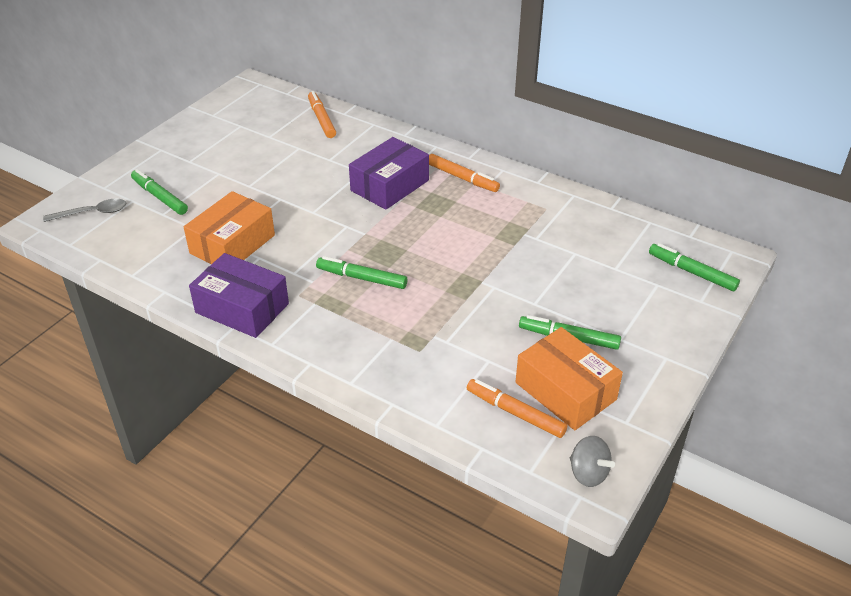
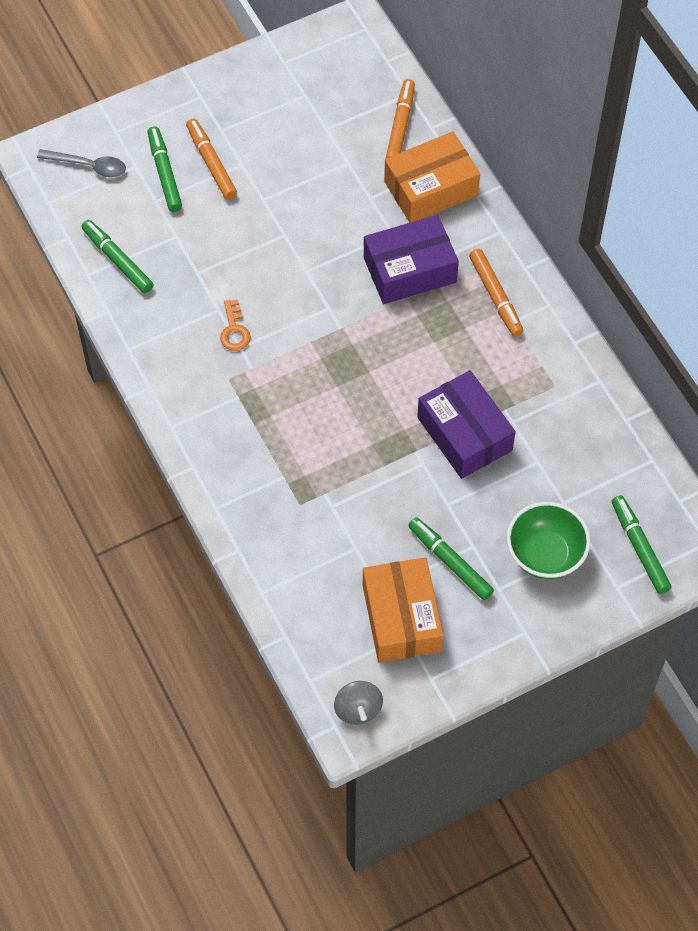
camera: 30 degrees right, 20 degrees up
(232, 244) = (202, 278): orange box -> orange box (431, 188)
(242, 308) = (168, 369): purple box -> purple box (464, 434)
(281, 265) = (234, 330): none -> orange key
(361, 278) = (301, 387): green marker -> green marker (117, 260)
(515, 413) = (339, 616): orange marker -> orange marker (211, 163)
(632, 303) = (545, 554): none -> green bowl

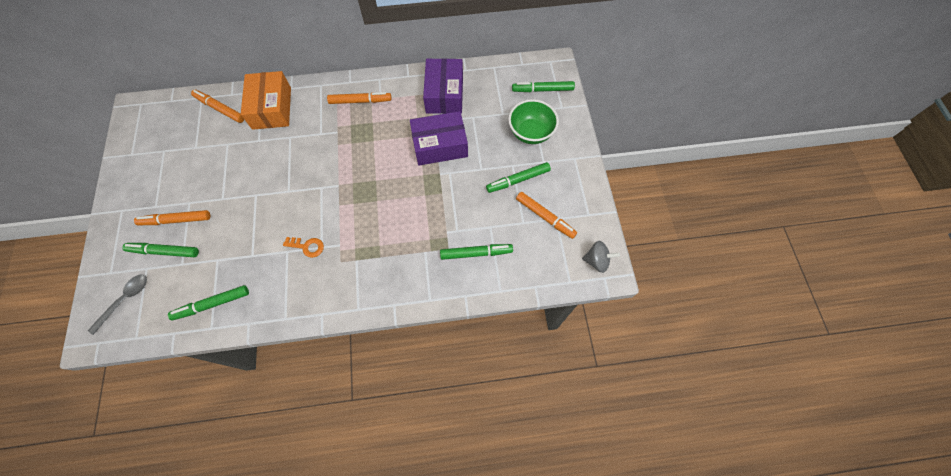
camera: 70 degrees left, 5 degrees up
(306, 543) = (476, 253): none -> green marker
(401, 618) = (545, 217): orange box -> orange marker
(410, 270) = (319, 136): purple box -> purple box (444, 94)

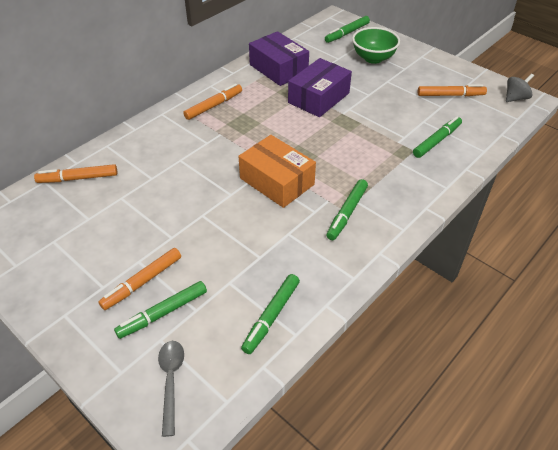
camera: 40 degrees left, 20 degrees down
(272, 108) = (134, 150): orange box -> orange box (277, 181)
(307, 246) = (302, 218): orange key -> none
(518, 180) = (403, 86): green marker -> green marker (347, 213)

